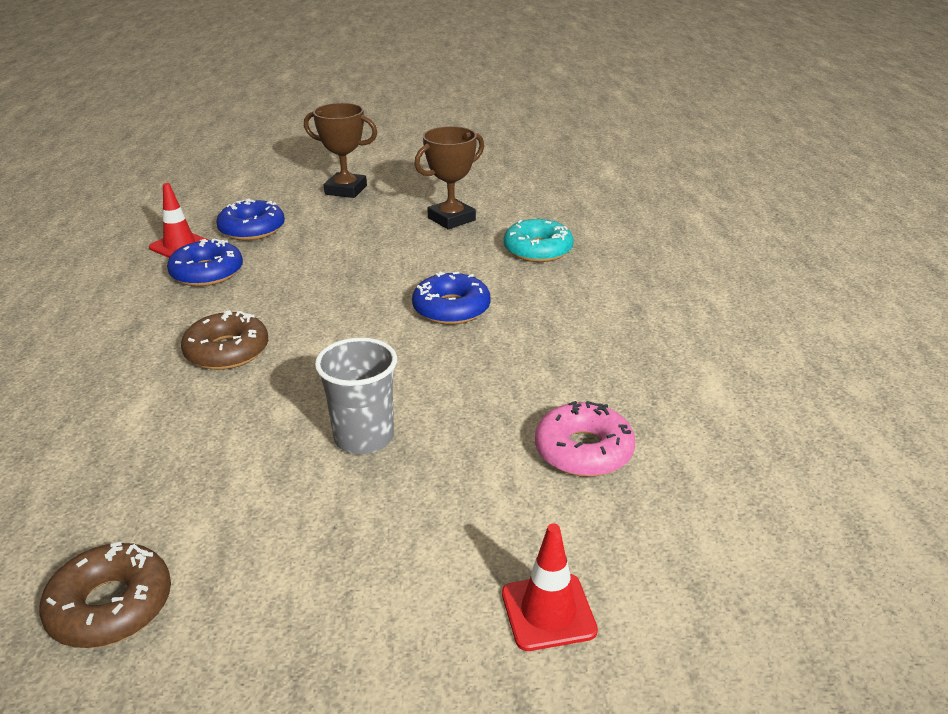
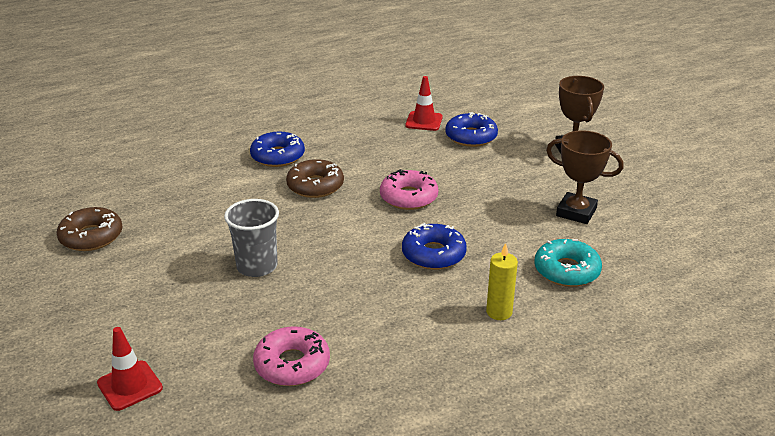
camera: 65 degrees right, 0 degrees up
(207, 273) = (399, 144): blue donut -> blue donut (278, 156)
(327, 295) = (408, 197): none -> pink donut
(576, 299) = (499, 312): none -> yellow candle

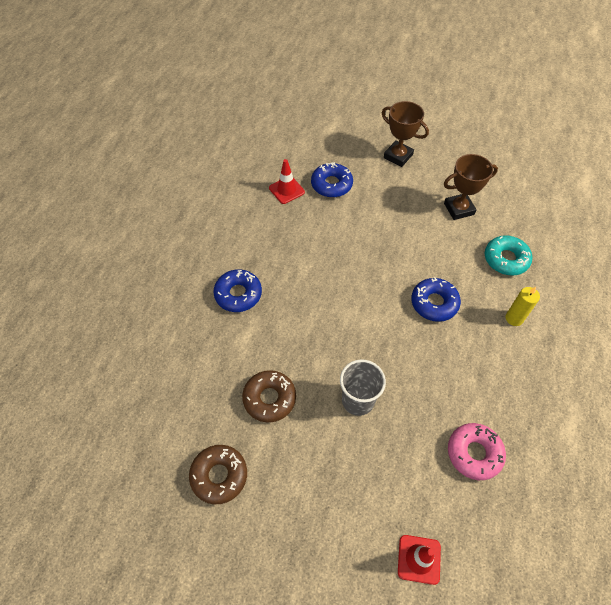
camera: 45 degrees left, 25 degrees up
(315, 186) = (298, 302): brown donut -> brown donut (269, 398)
(408, 197) = (364, 267): pink donut -> none

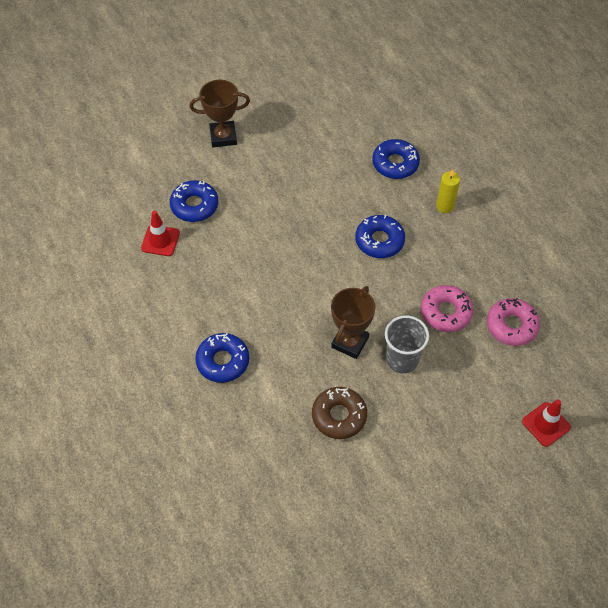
camera: 45 degrees left, 0 degrees up
(219, 475) = (365, 501): brown donut -> none
(430, 396) = (446, 312): none -> pink donut
(459, 209) = (320, 148): brown trophy -> brown trophy (350, 342)
(506, 259) = (395, 163): turquoise donut -> blue donut

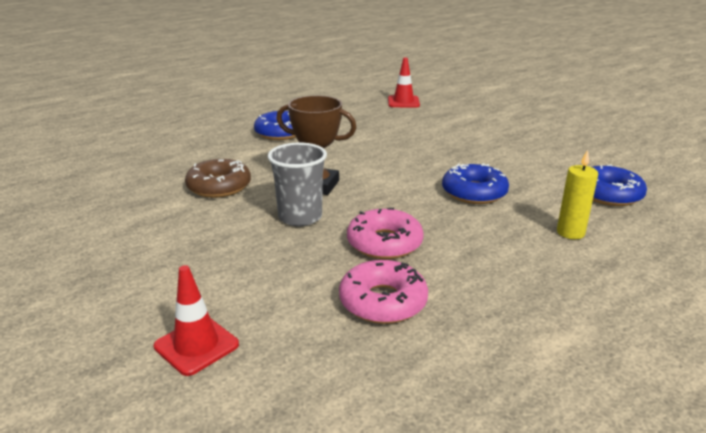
camera: 80 degrees right, 30 degrees down
(194, 205) = (451, 109): blue donut -> none
(223, 137) = (545, 112): brown trophy -> none

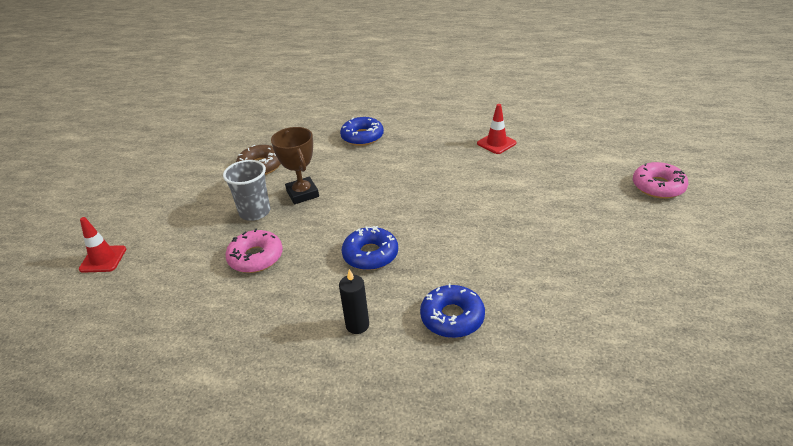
camera: 50 degrees right, 10 degrees up
(383, 302) = (189, 292): pink donut -> pink donut (658, 186)
(570, 233) = (357, 325): yellow candle -> black candle

